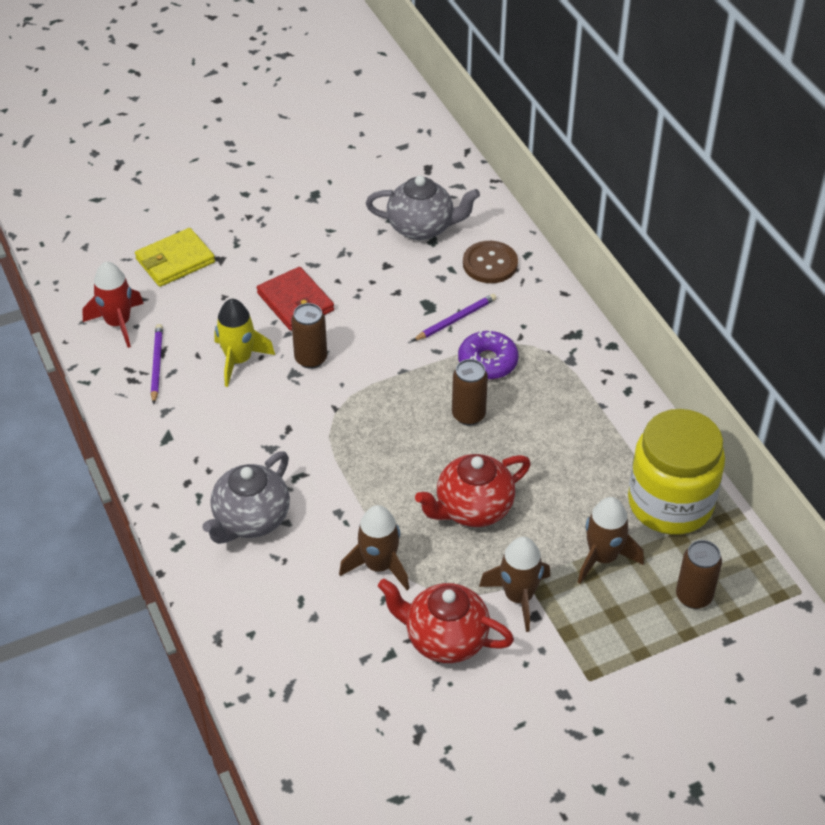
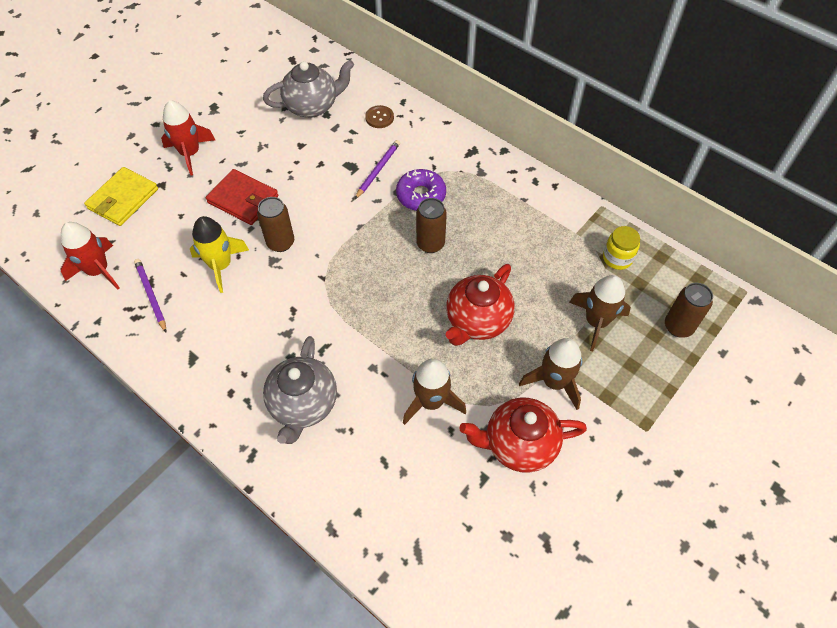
camera: 25 degrees left, 10 degrees up
(265, 236) = (190, 153): none -> red rocket
(490, 264) = (379, 117): brown button -> brown button, size x0.64
(670, 503) = (617, 258): yellow jar -> yellow jar, size x0.43

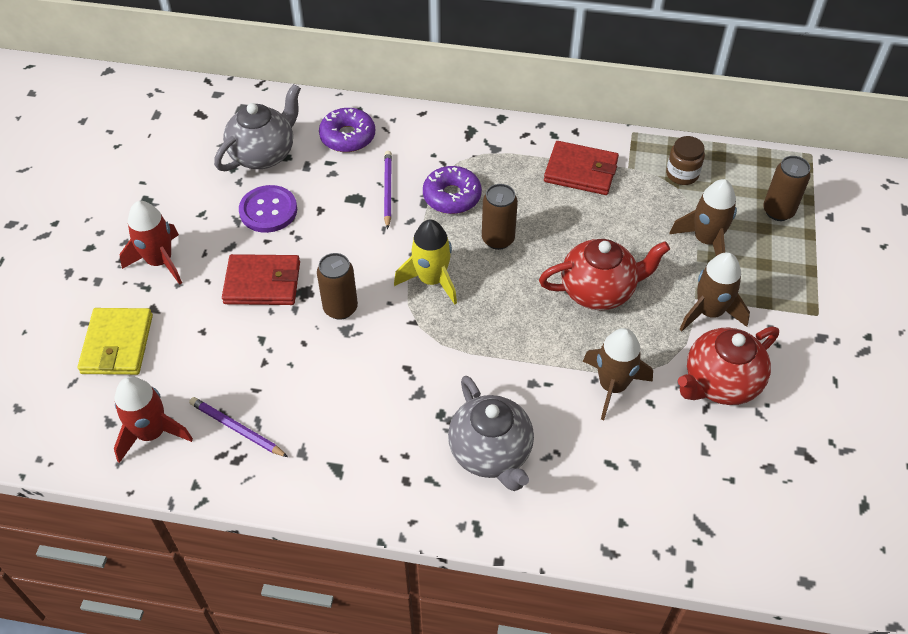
camera: 30 degrees left, 5 degrees down
(221, 265) = (292, 361): yellow rocket -> yellow rocket (431, 280)
(285, 149) = (268, 210): none -> purple button
(379, 117) = (348, 137): brown button -> purple donut
(477, 321) = (598, 291): red teapot -> red teapot turned 105 degrees counterclockwise
(535, 219) = (580, 171): none -> red wallet
(617, 258) = (682, 174): yellow jar -> brown jar

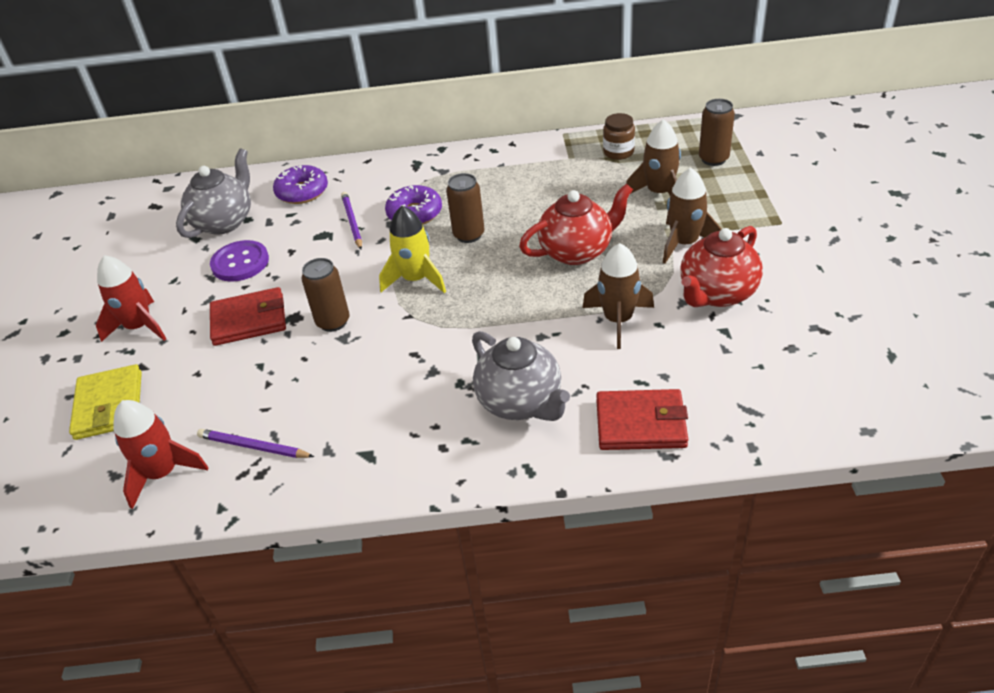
camera: 10 degrees left, 10 degrees down
(580, 171) = (527, 170): red wallet -> red wallet (640, 424)

